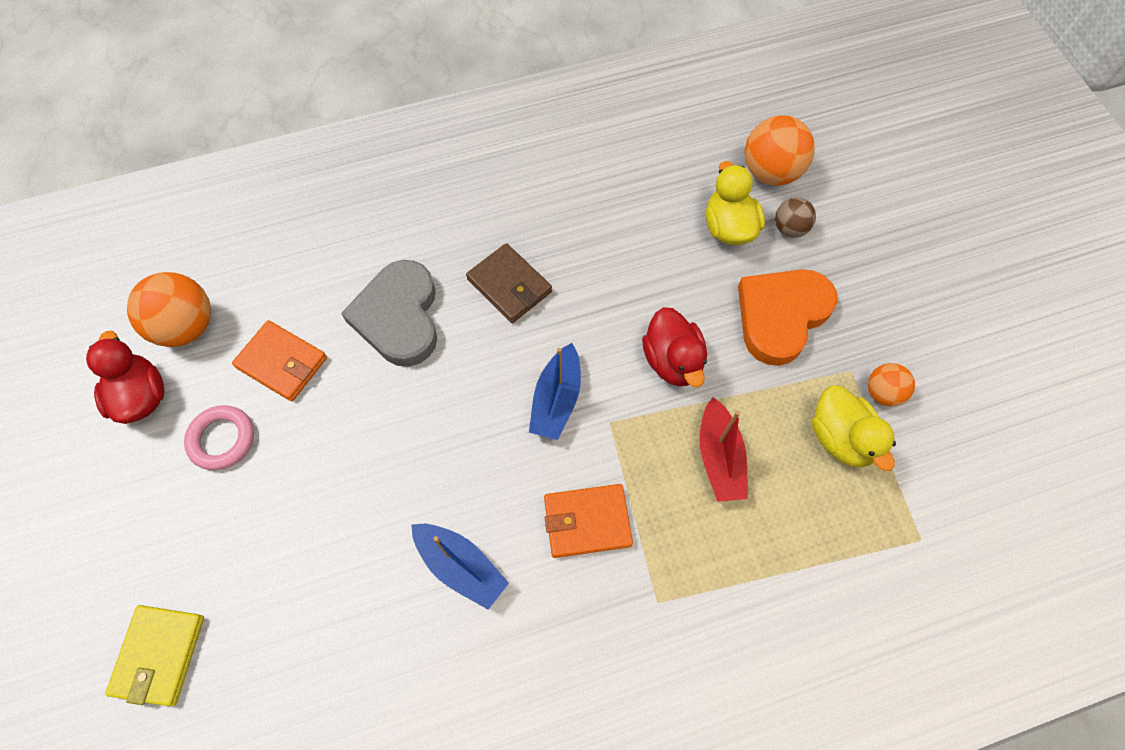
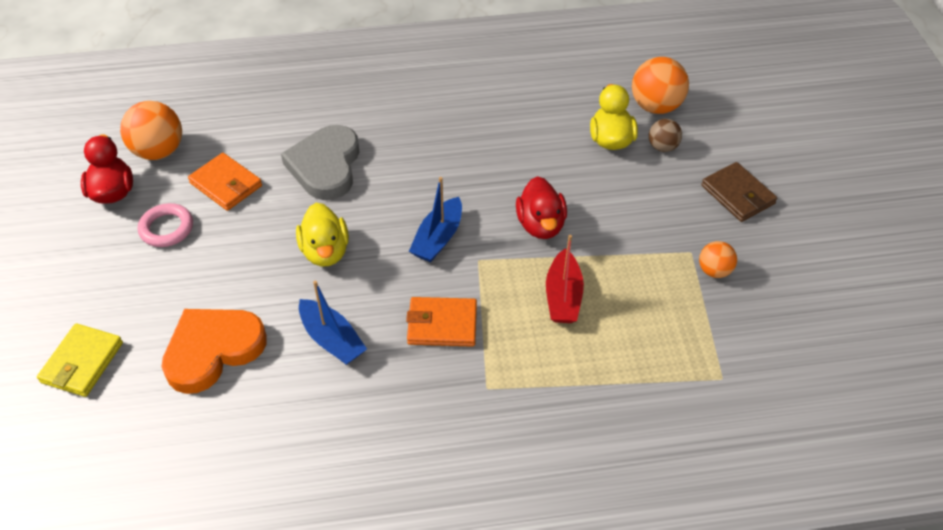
camera: 10 degrees right, 15 degrees down
(509, 285) = (419, 156): brown wallet -> brown wallet (737, 195)
(781, 316) = (640, 206): orange heart -> orange heart (213, 350)
(840, 438) = (670, 297): yellow duck -> yellow duck (325, 251)

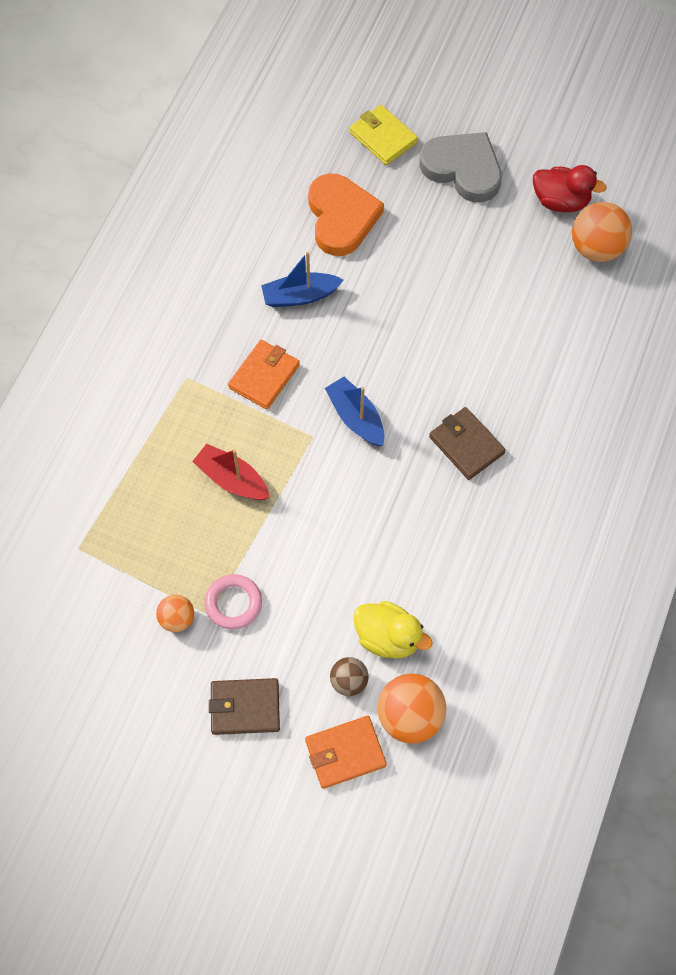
camera: 120 degrees right, 15 degrees up
(167, 228) = (492, 226): pink ring -> pink ring (233, 603)
(226, 184) = (521, 284): orange wallet -> orange wallet (345, 753)
(325, 166) = (500, 369): grey heart -> grey heart (463, 169)
(325, 251) = (394, 327): yellow duck -> none
(413, 159) = (466, 445): none -> brown wallet
(540, 225) = (319, 507): red duck -> none

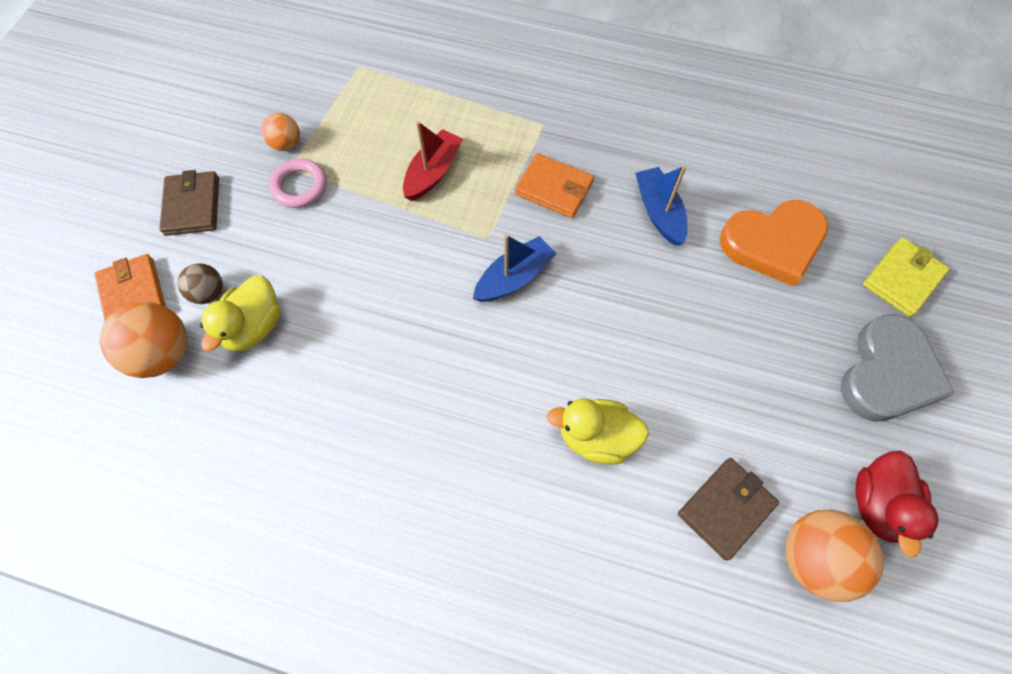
camera: 85 degrees right, 0 degrees up
(466, 445) = (490, 396): brown wallet -> brown wallet (726, 508)
(504, 372) = (596, 437): none -> yellow duck

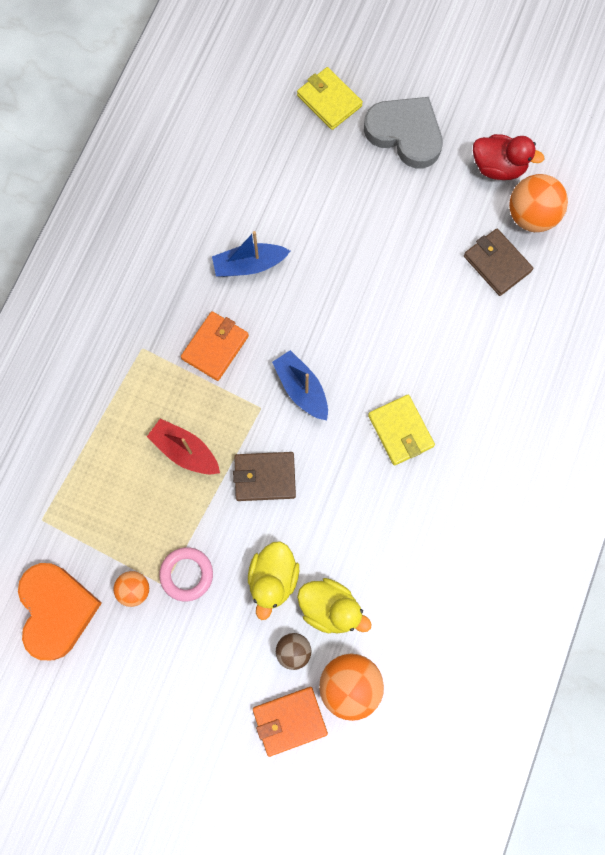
camera: 85 degrees left, 10 degrees up
(192, 206) = (197, 676): brown wallet -> brown wallet (265, 477)
(470, 392) = (400, 431): none -> yellow wallet
(596, 437) = (442, 342): yellow duck -> yellow duck (273, 579)
(773, 244) = (289, 184): orange heart -> orange heart (56, 610)

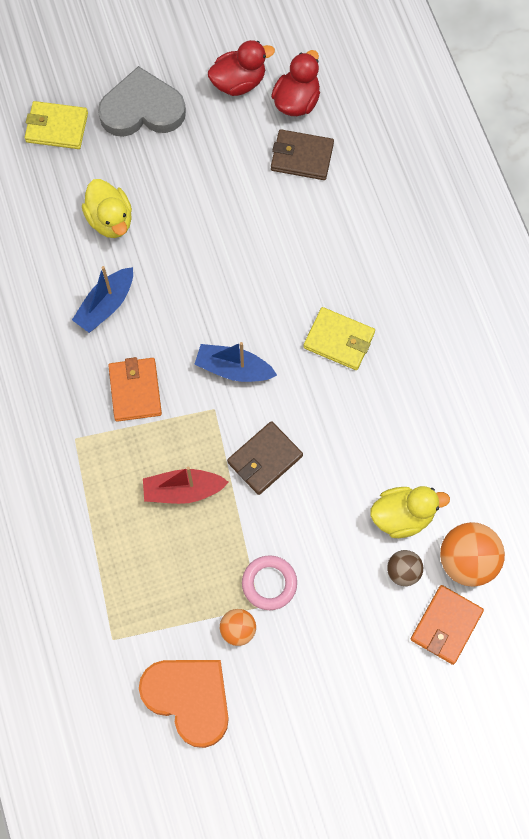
camera: 40 degrees left, 5 degrees down
(273, 579) = (340, 531): yellow duck -> yellow duck (110, 220)
(531, 216) = (296, 101): orange ball -> red duck

